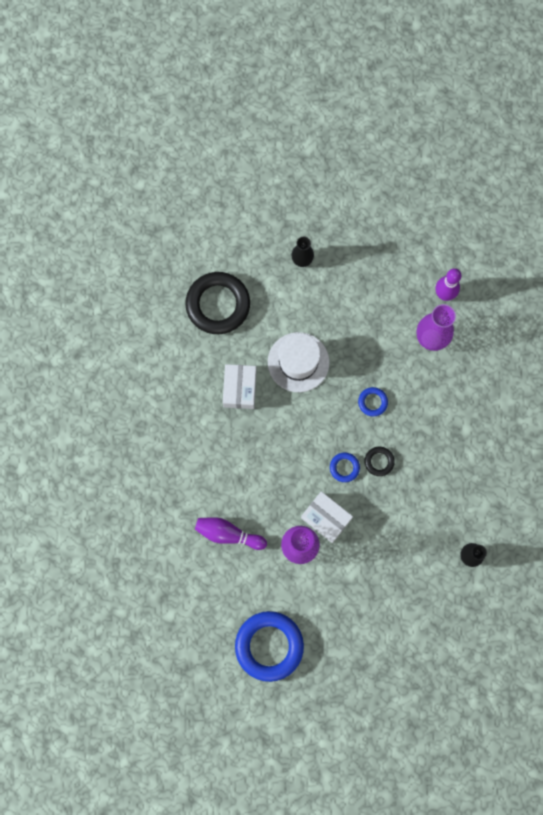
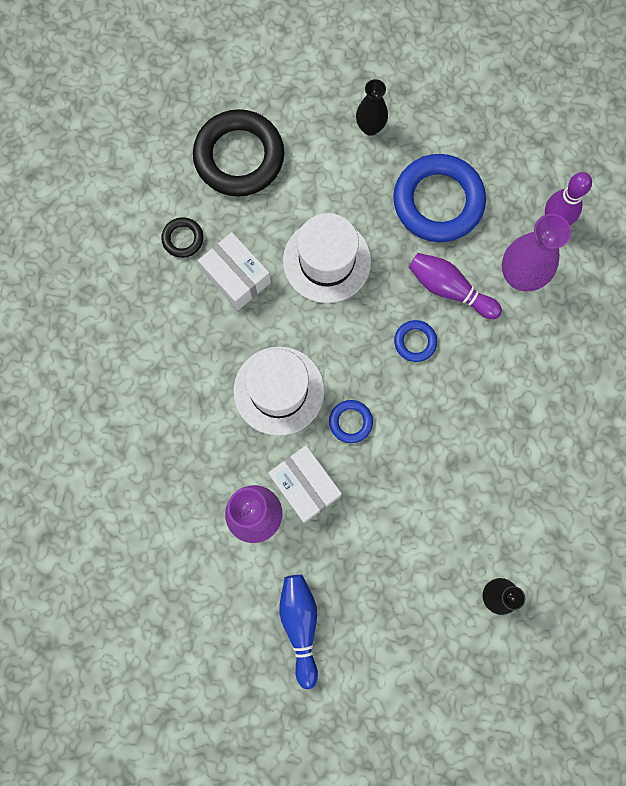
camera: 15 degrees right, 0 degrees up
(228, 534) = (161, 471): purple bowling pin -> purple bowling pin (449, 289)
(240, 389) = (236, 276): white box -> white box turned 60 degrees counterclockwise
(269, 646) = (172, 646): blue ring -> blue ring (438, 201)
(291, 459) = (278, 390): none -> white hat
(348, 609) = (300, 625): none -> blue bowling pin
(379, 461) = (401, 426): black ring -> black ring (183, 239)

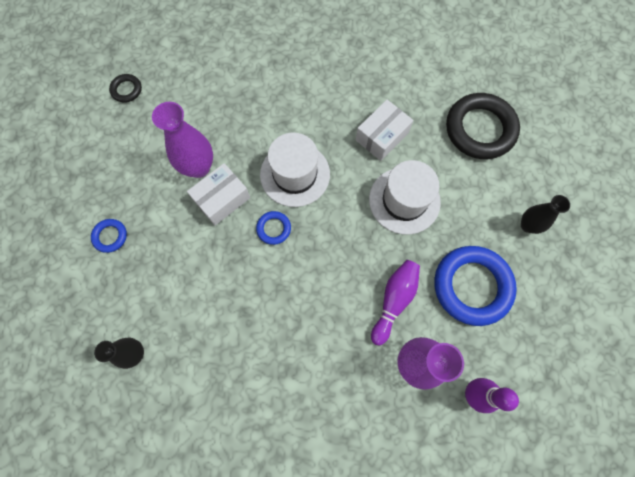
camera: 85 degrees right, 5 degrees down
(183, 239) = (406, 98): black ring -> black ring (126, 90)
(300, 625) = (118, 204): blue bowling pin -> none
(415, 342) = (344, 274): blue ring -> blue ring (110, 236)

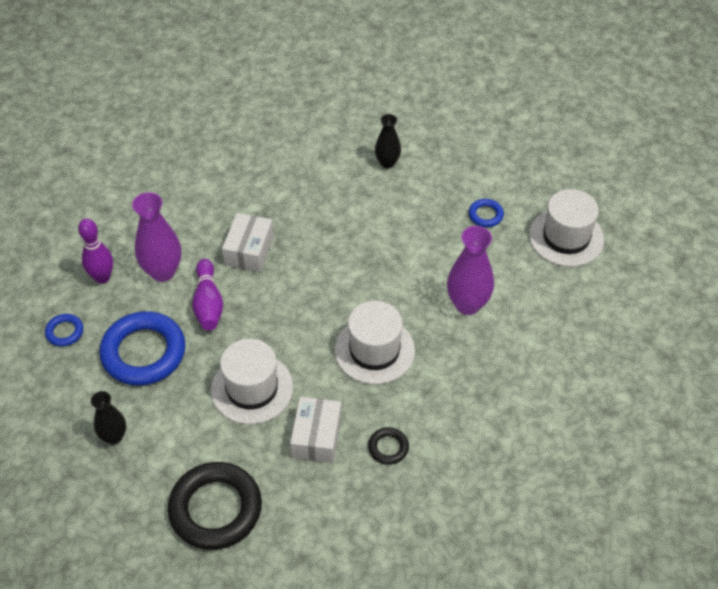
camera: 145 degrees right, 20 degrees down
(74, 174) = (566, 237): none -> white hat
(126, 90) = (605, 328): black ring -> black ring (388, 447)
(222, 199) = (421, 292): white box -> white box (249, 250)
(274, 228) = (355, 296): blue ring -> blue ring (65, 332)

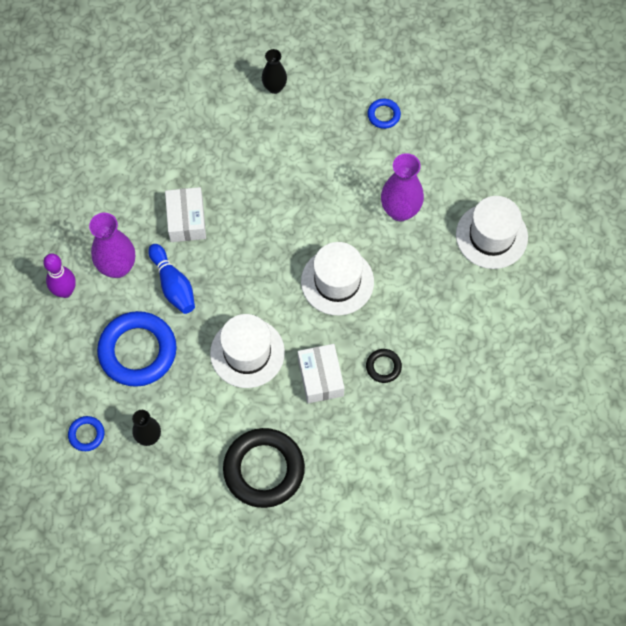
camera: 20 degrees left, 15 degrees up
(65, 332) = (57, 355): blue ring -> blue ring (86, 434)
(208, 303) = (173, 285): purple bowling pin -> blue bowling pin
(566, 237) = (462, 115): white hat -> white hat (491, 236)

